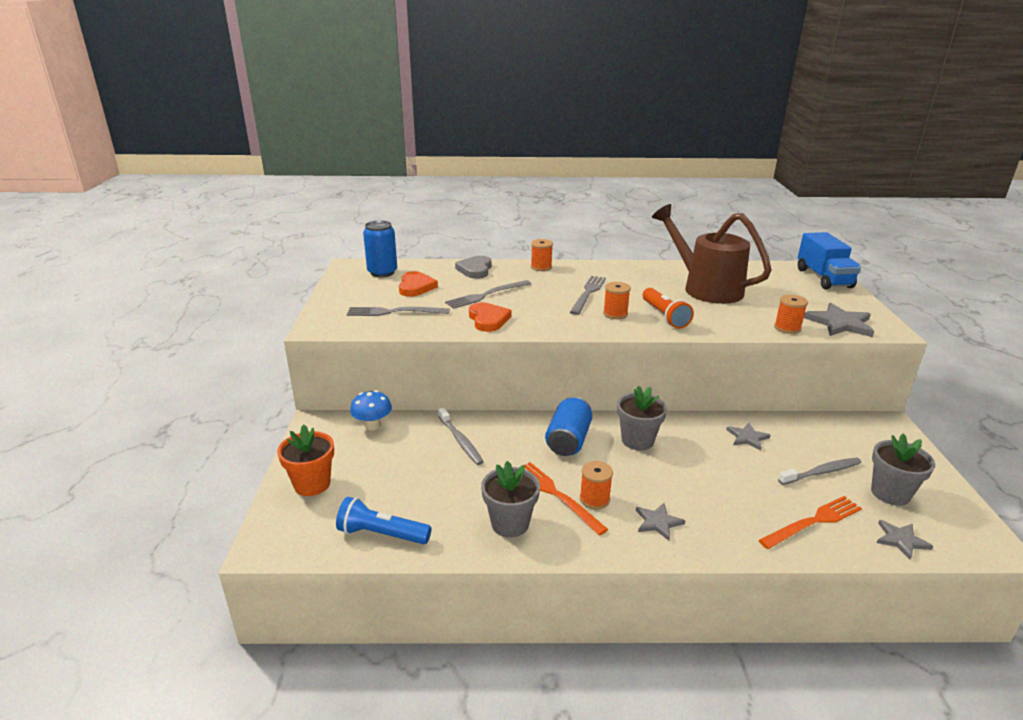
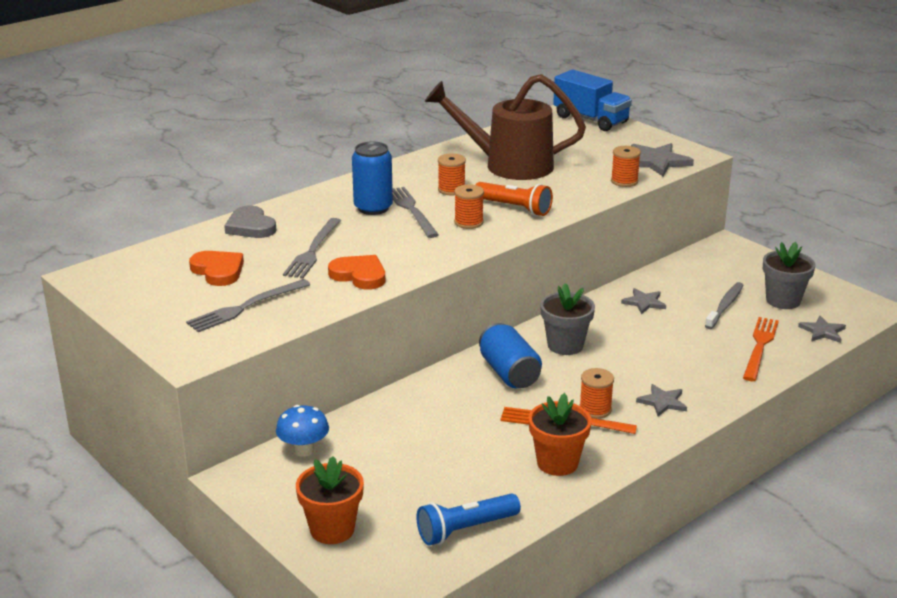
camera: 40 degrees left, 0 degrees up
(382, 272) = (145, 269): blue can -> blue can (373, 208)
(460, 441) = (414, 421): grey toothbrush -> none
(510, 524) = (557, 463): grey flower pot -> orange flower pot
(541, 267) = (318, 198): orange spool -> orange spool (451, 189)

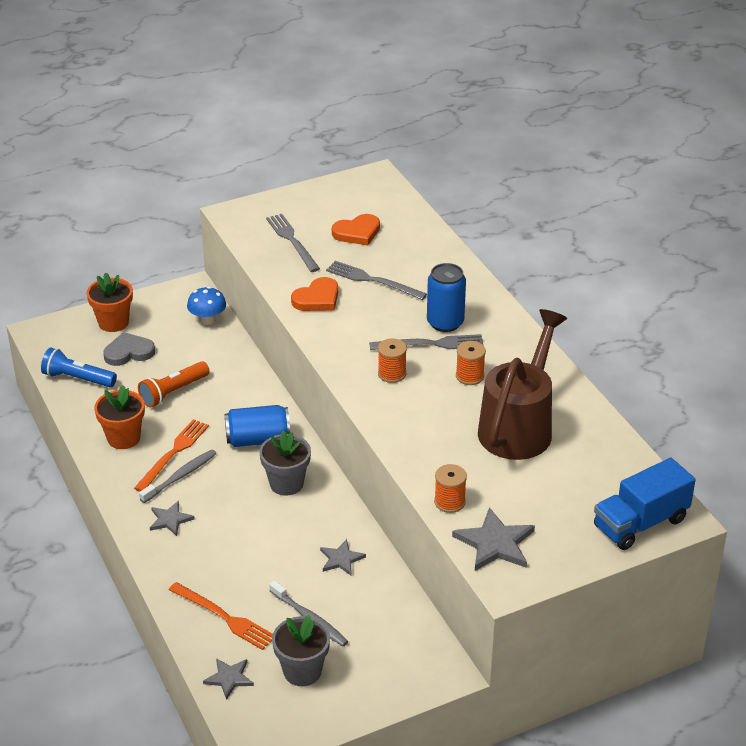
camera: 105 degrees right, 10 degrees up
(250, 226) = (432, 253): grey heart -> grey heart (128, 352)
(465, 529) = (77, 379): blue flashlight -> blue flashlight turned 60 degrees counterclockwise
(514, 208) = (412, 408): orange flashlight -> orange flashlight (173, 392)
(595, 409) = (180, 476): orange spool -> grey toothbrush

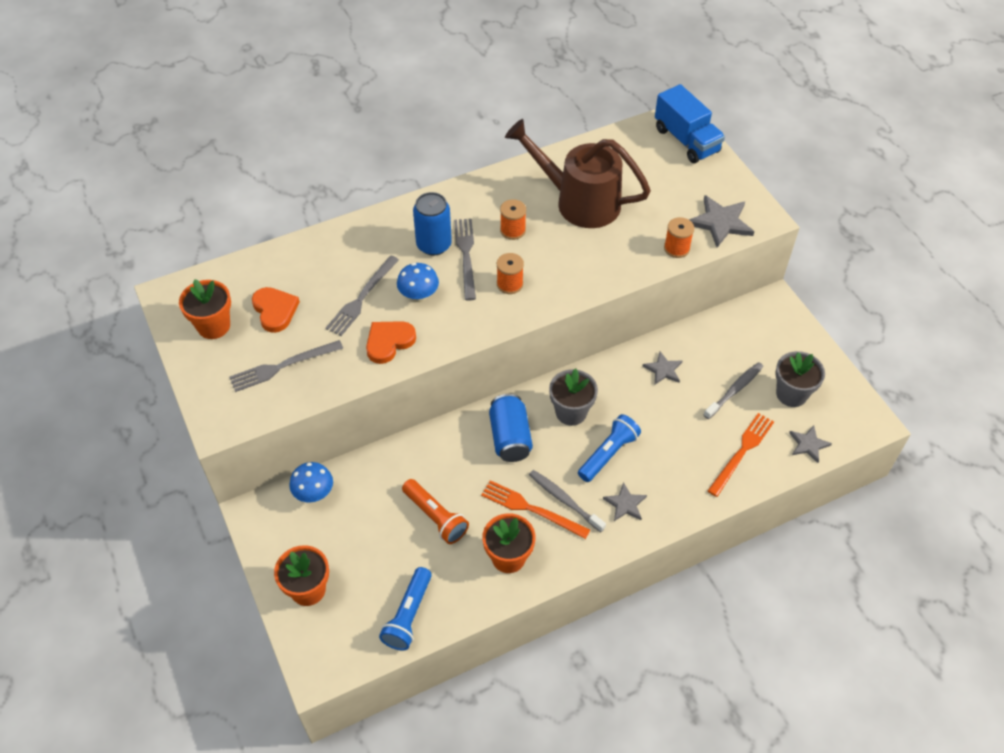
camera: 90 degrees left, 15 degrees up
(128, 352) = (365, 567): grey heart -> none
(232, 510) = (608, 454): none -> blue flashlight
(317, 298) = (389, 342): orange heart -> orange heart turned 90 degrees counterclockwise
(340, 202) = (213, 326): none -> orange flower pot
(375, 315) = (419, 296): none -> blue mushroom

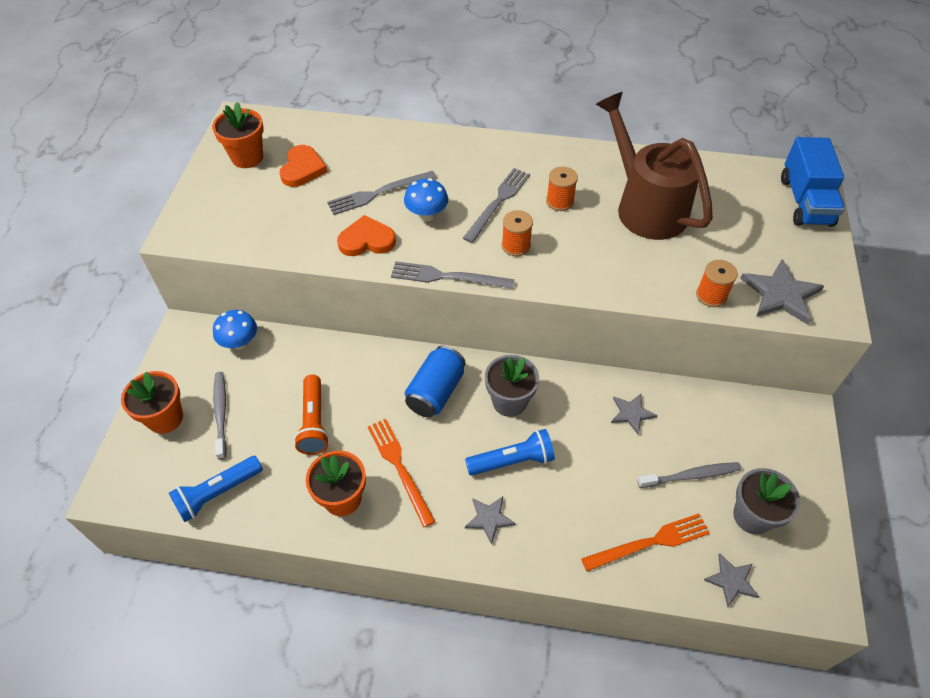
camera: 35 degrees right, 0 degrees up
(282, 366) = (266, 215): grey fork -> grey fork (447, 277)
(434, 245) = (478, 180): blue can -> none
(564, 500) = (436, 478): grey toothbrush -> grey toothbrush (221, 413)

